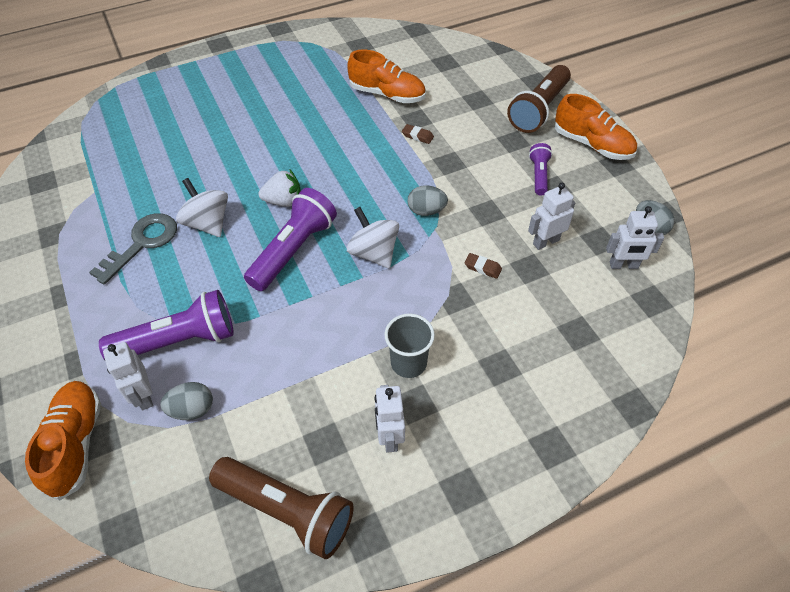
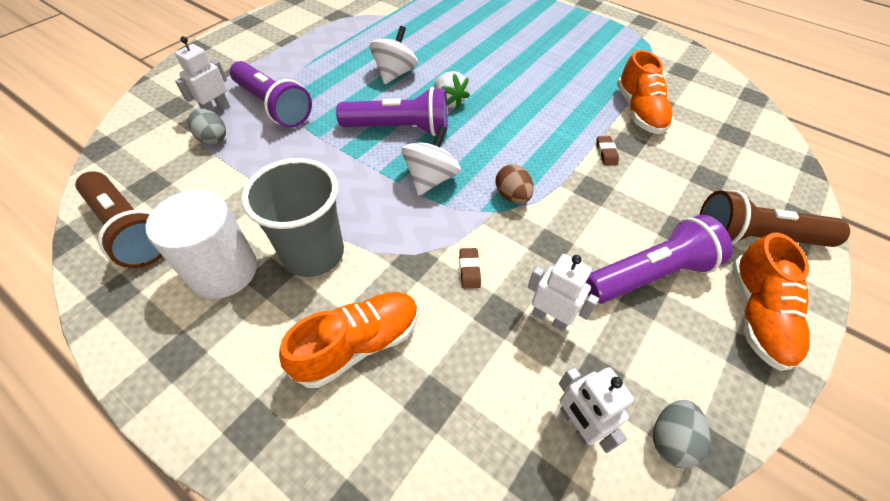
camera: 60 degrees right, 0 degrees up
(75, 444) = (167, 98): orange shoe -> orange shoe (358, 344)
(142, 243) = (354, 53): grey key -> none
(287, 511) = (131, 230): brown flashlight -> brown flashlight turned 45 degrees counterclockwise
(389, 437) = (223, 271): white robot -> white cylinder
(408, 363) = (313, 253): grey cup -> grey cup, size x1.58
(426, 211) = (512, 196): grey egg -> brown egg
(538, 175) = (649, 274): purple flashlight -> purple flashlight, size x1.86

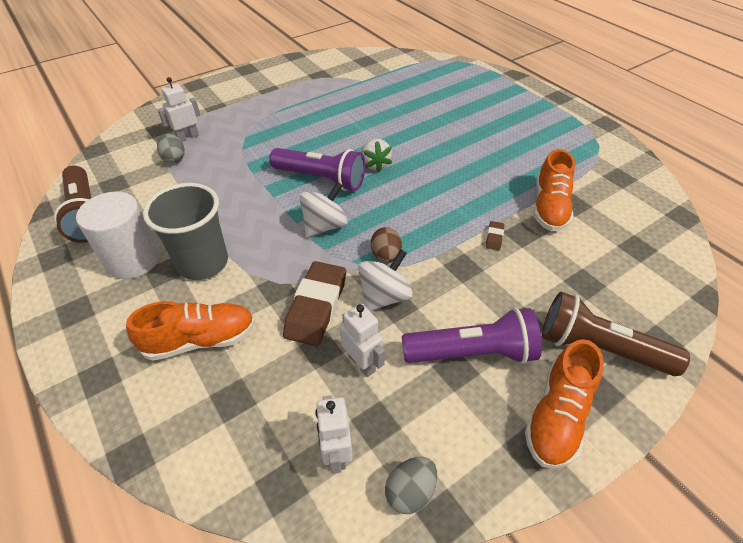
camera: 20 degrees right, 5 degrees down
(273, 106) = (231, 142): purple flashlight -> none
(395, 74) = (342, 132): white spinning top -> white spinning top (384, 296)
(469, 270) = (316, 307): brown eraser -> brown eraser, size x2.35

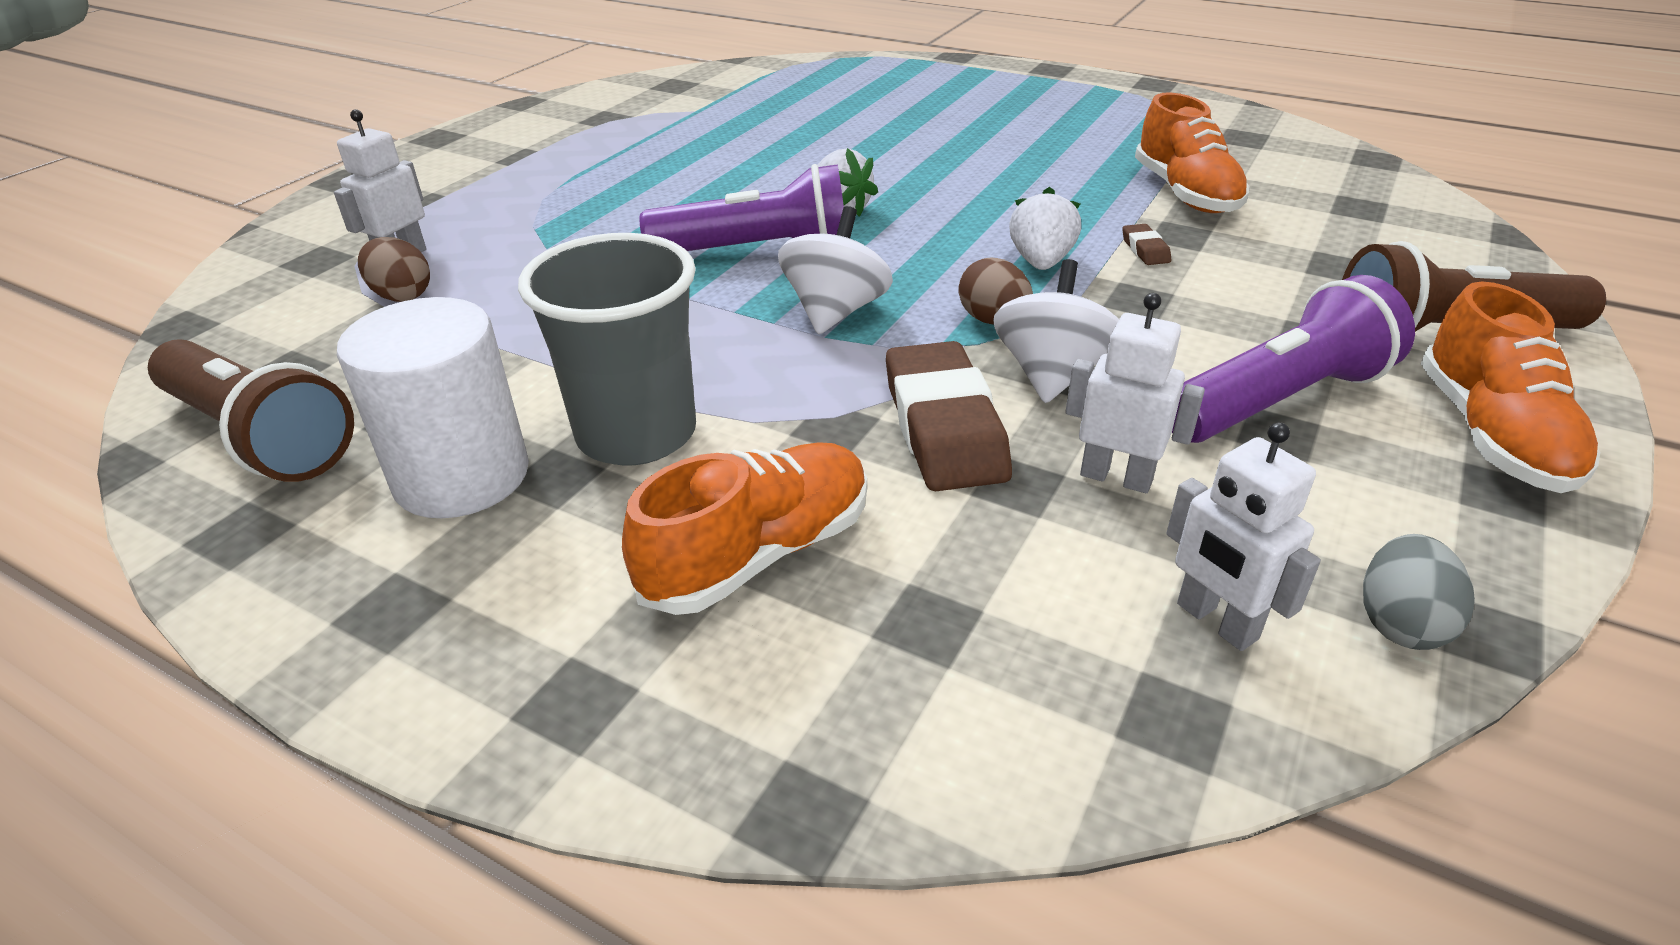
camera: 25 degrees left, 10 degrees down
(174, 158) = (402, 295): grey egg -> brown egg
(437, 228) = (1041, 262): none -> white strawberry

